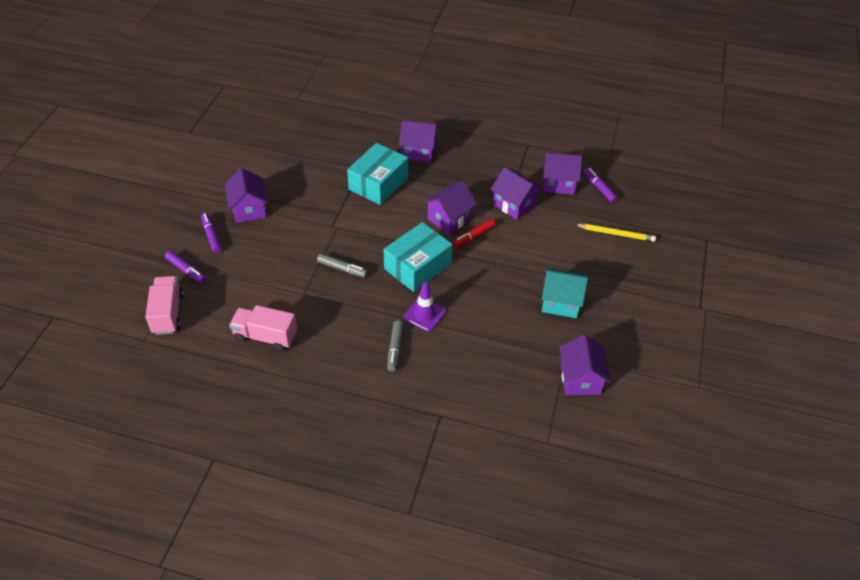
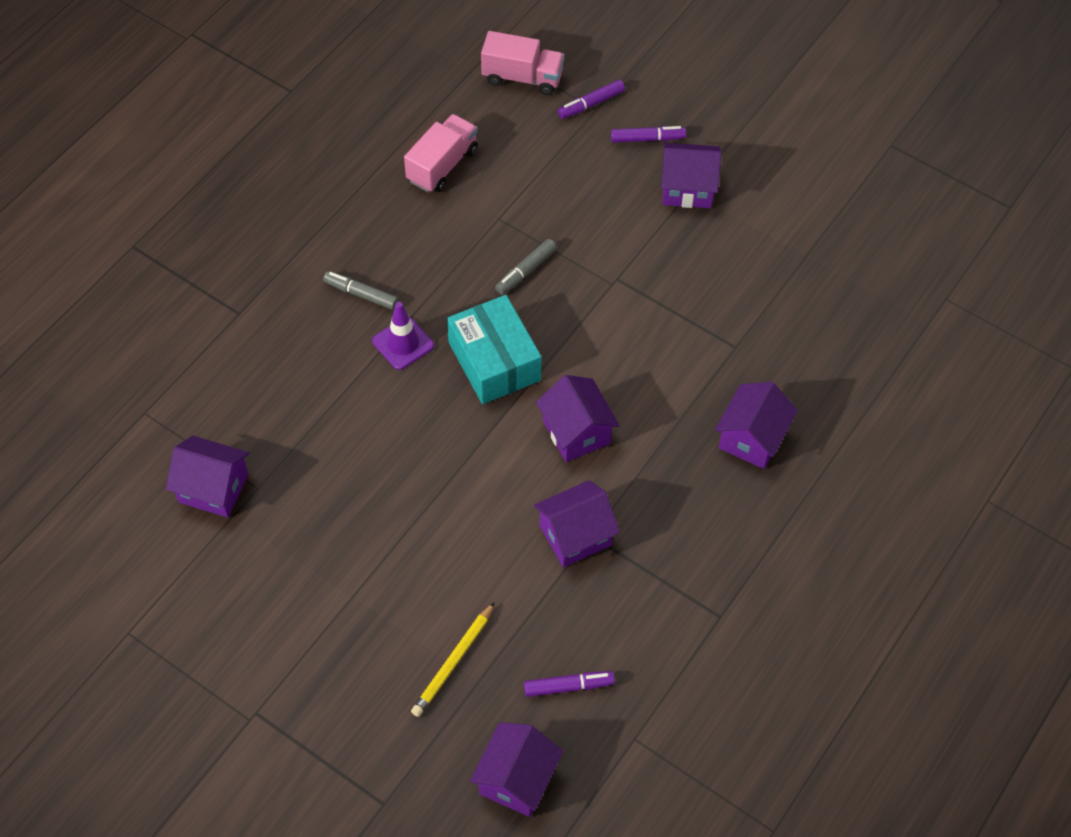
camera: 110 degrees right, 10 degrees up
(378, 183) = (690, 360): turquoise box -> none
(473, 237) = (526, 452): red marker -> none
(558, 183) = (603, 625): purple house -> purple house (516, 779)
(561, 302) = (350, 519): turquoise house -> none

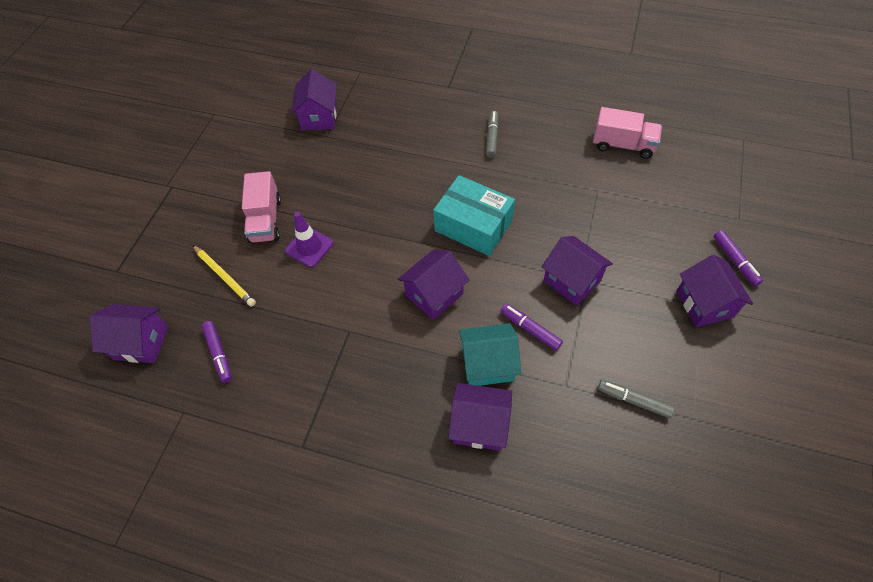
camera: 75 degrees right, 0 degrees up
(403, 343) = (464, 171): purple traffic cone -> purple traffic cone (309, 247)
(453, 662) = (225, 277): yellow pencil -> yellow pencil turned 150 degrees counterclockwise
(494, 361) = (473, 226): turquoise box -> turquoise box turned 75 degrees clockwise
(522, 77) = (734, 165): pink truck -> pink truck (266, 220)
(525, 271) = (560, 220): grey marker -> grey marker (633, 400)
(575, 535) = (345, 320): purple house -> purple house (572, 280)
(591, 104) = (741, 213): purple marker -> purple marker (530, 329)
(685, 408) = (488, 364): none -> turquoise house

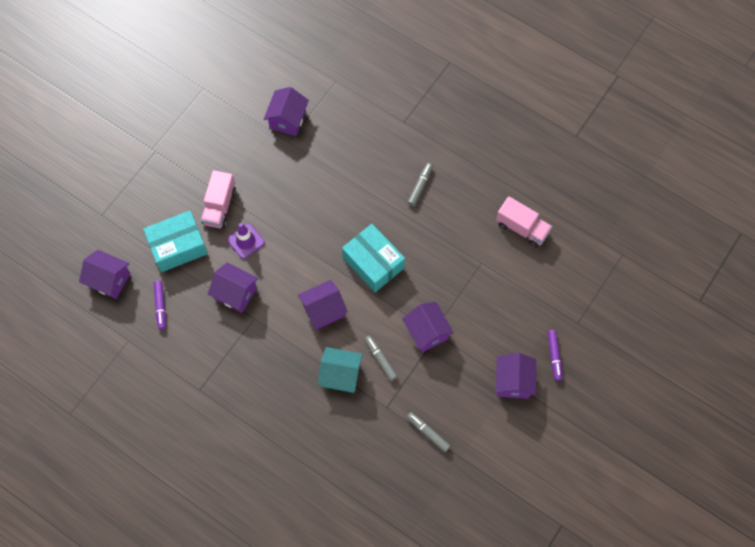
camera: 15 degrees right, 10 degrees up
(225, 277) = (178, 246): yellow pencil -> turquoise box
(479, 425) = (319, 414): purple house -> purple house (235, 293)
(530, 329) = (380, 359): purple marker -> grey marker

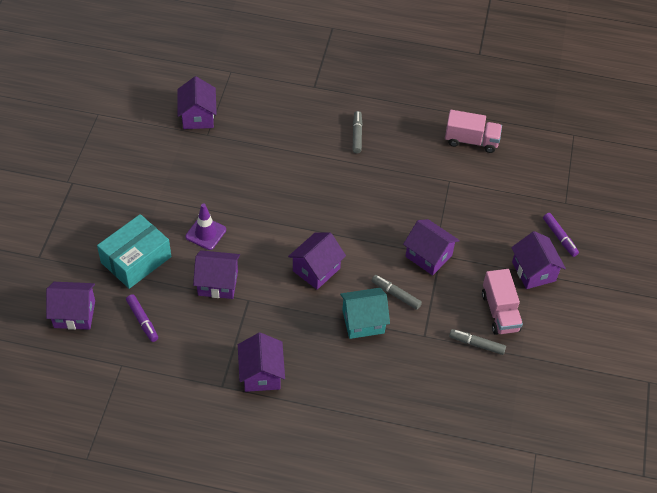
camera: 25 degrees left, 15 degrees down
(219, 206) = (163, 211): pink truck -> pink truck (500, 312)
(235, 391) = (261, 374): none -> purple house
(373, 263) = (345, 213): turquoise box -> none

